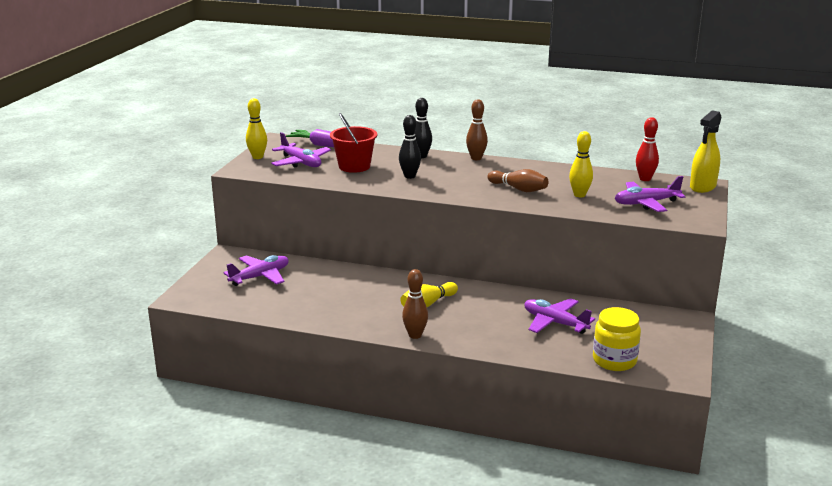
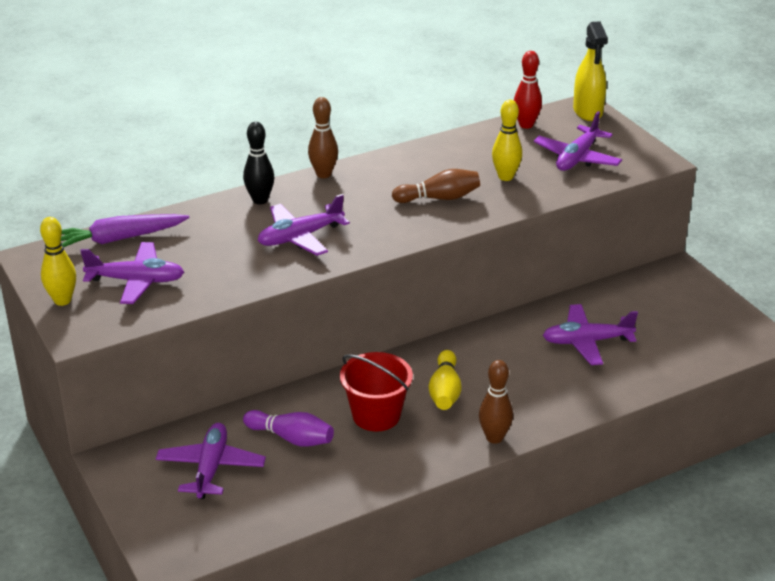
camera: 45 degrees left, 10 degrees up
(316, 284) = (291, 438): none -> purple bowling pin
(354, 166) = (212, 254): red bucket -> red bucket (376, 415)
(409, 176) = (300, 237): black bowling pin -> purple plane
(614, 360) = (692, 354): yellow jar -> none

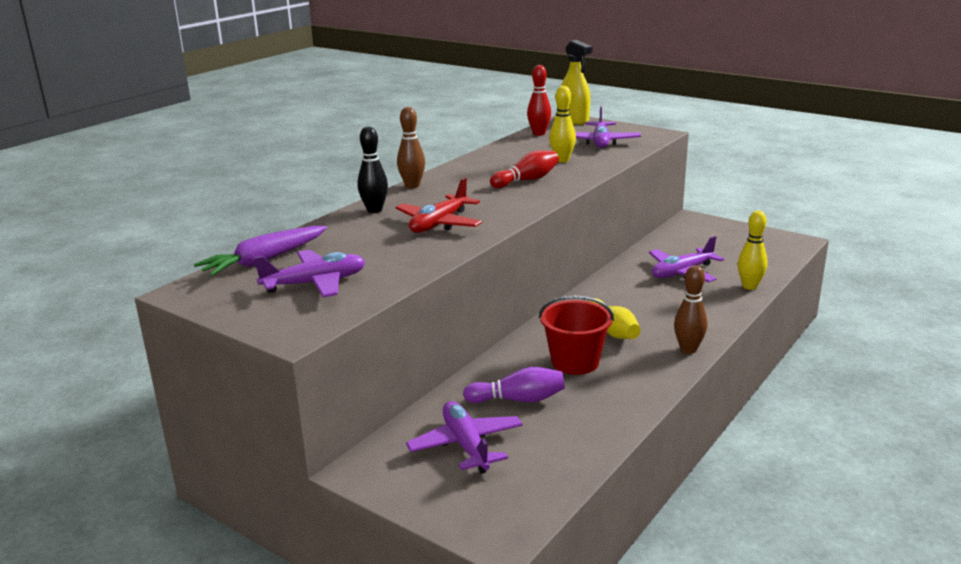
camera: 25 degrees left, 10 degrees down
(62, 300) = (250, 314): yellow bowling pin -> yellow bowling pin (749, 286)
(300, 237) = (439, 224): purple plane -> red plane
(439, 198) = (526, 180): brown bowling pin -> red bowling pin

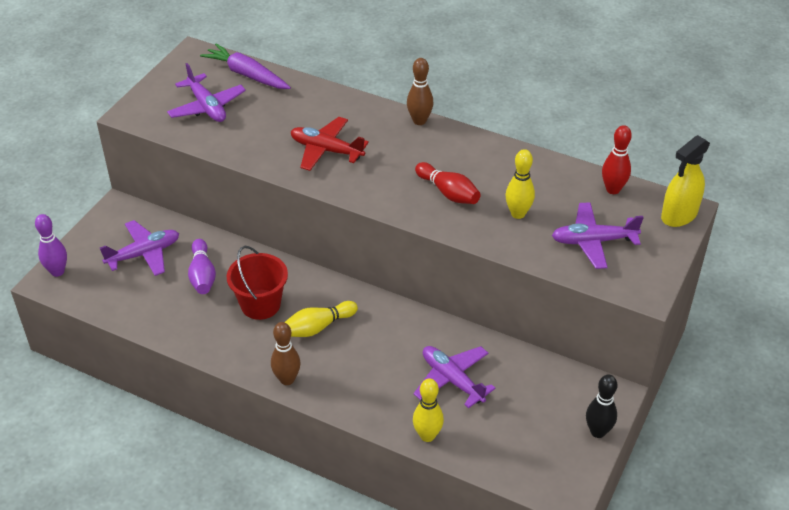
camera: 80 degrees right, 20 degrees up
(374, 210) = (354, 109): black bowling pin -> black bowling pin (598, 432)
(481, 527) = (57, 271): none -> purple bowling pin

